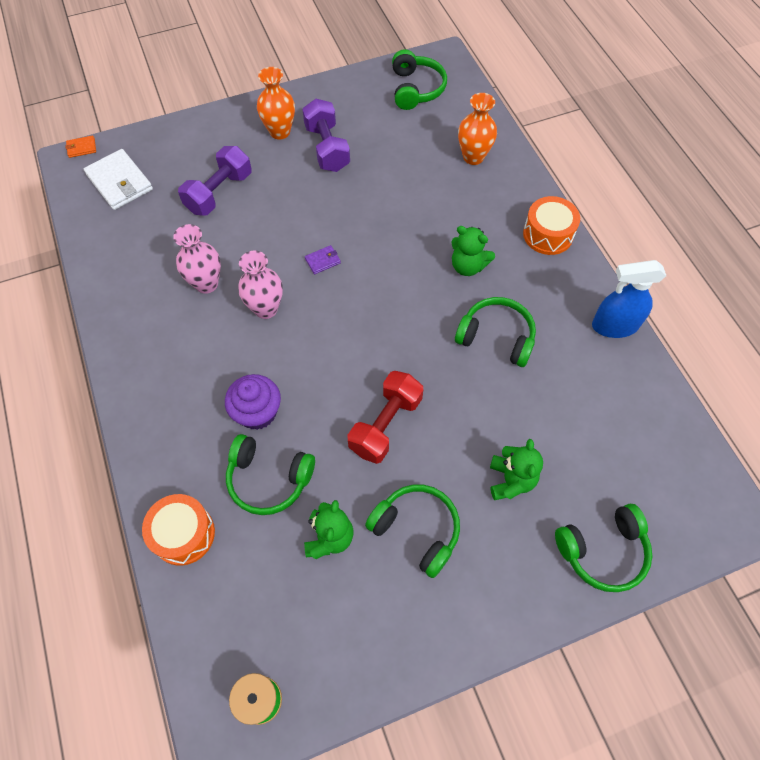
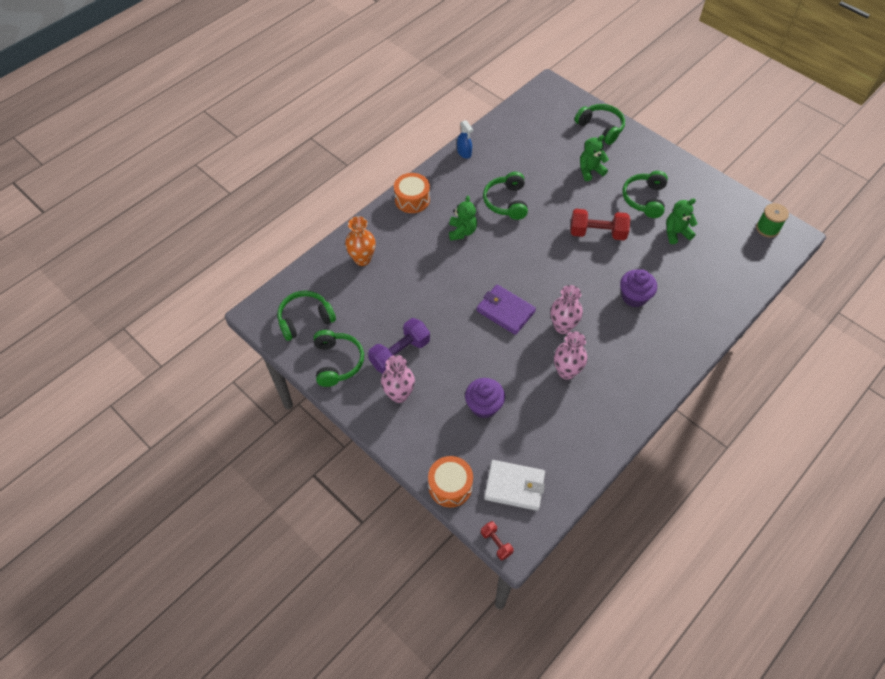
camera: 115 degrees left, 5 degrees down
(81, 148) = (496, 543): orange wallet -> red dumbbell
(119, 182) = (514, 486): white wallet -> white wallet turned 75 degrees clockwise
(183, 534) = (725, 297): orange drum -> orange drum (450, 486)
(219, 192) = (484, 406): purple dumbbell -> purple cupcake
(269, 479) = (667, 273): green headphones -> green headphones (337, 362)
(280, 132) = (399, 394): orange vase -> pink vase
(323, 261) = (505, 311): purple wallet -> purple wallet, size x2.13
(614, 325) = (464, 153): blue spray bottle -> blue spray bottle, size x0.62

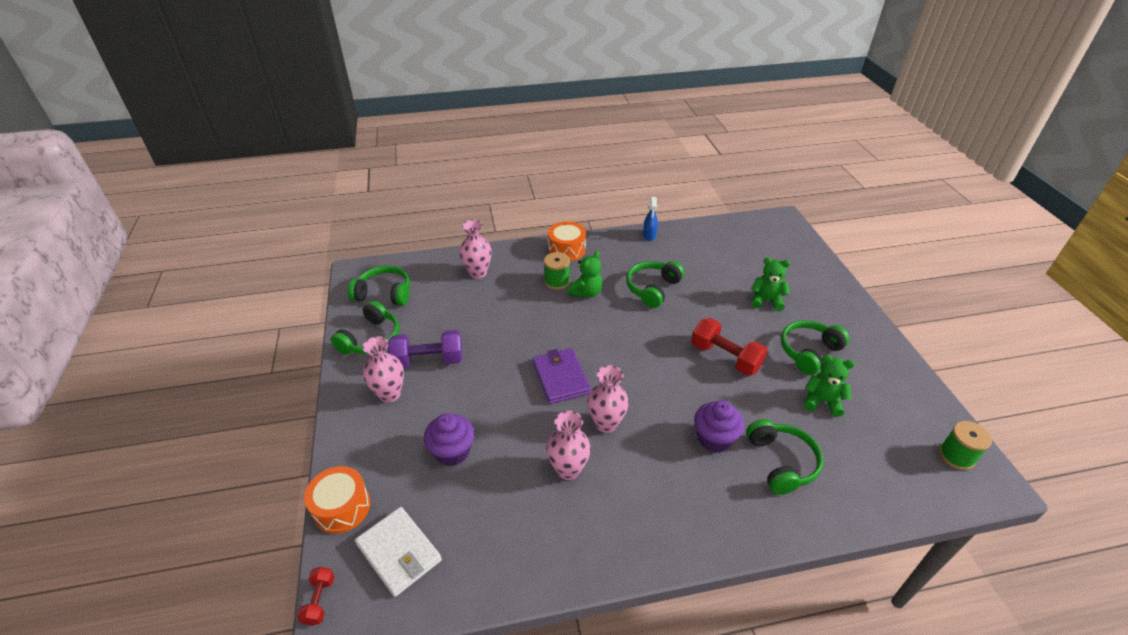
camera: 35 degrees right, 15 degrees down
(362, 259) = (478, 273): orange vase -> pink vase
(431, 233) = (557, 281): none -> green spool
(600, 128) = (810, 271): green headphones -> green headphones (781, 462)

